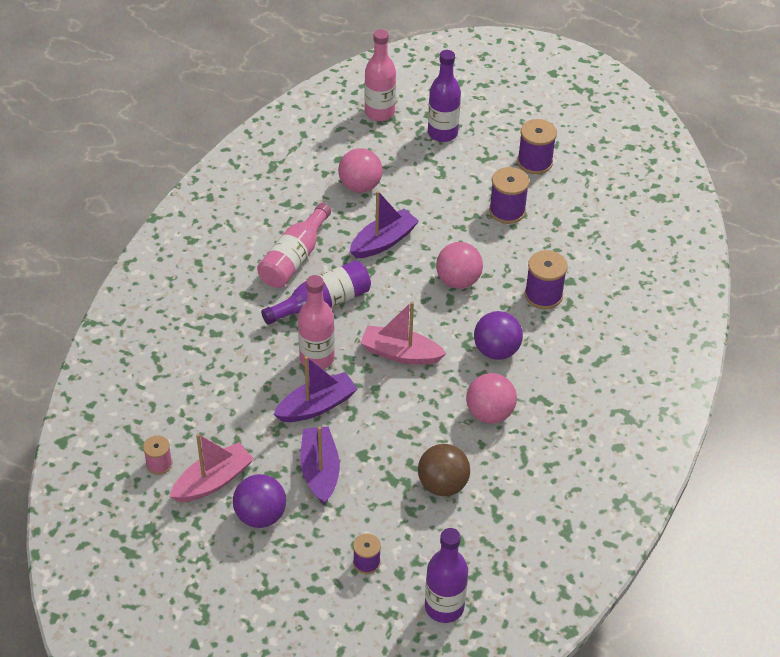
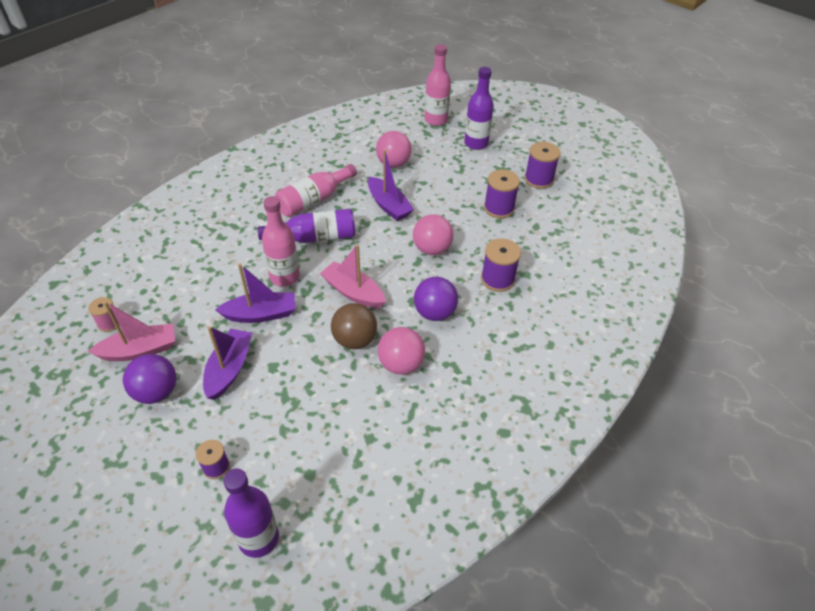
camera: 20 degrees right, 0 degrees up
(383, 241) = (388, 205): purple boat -> purple boat turned 75 degrees clockwise
(442, 485) = (325, 415): brown ball -> brown ball (354, 340)

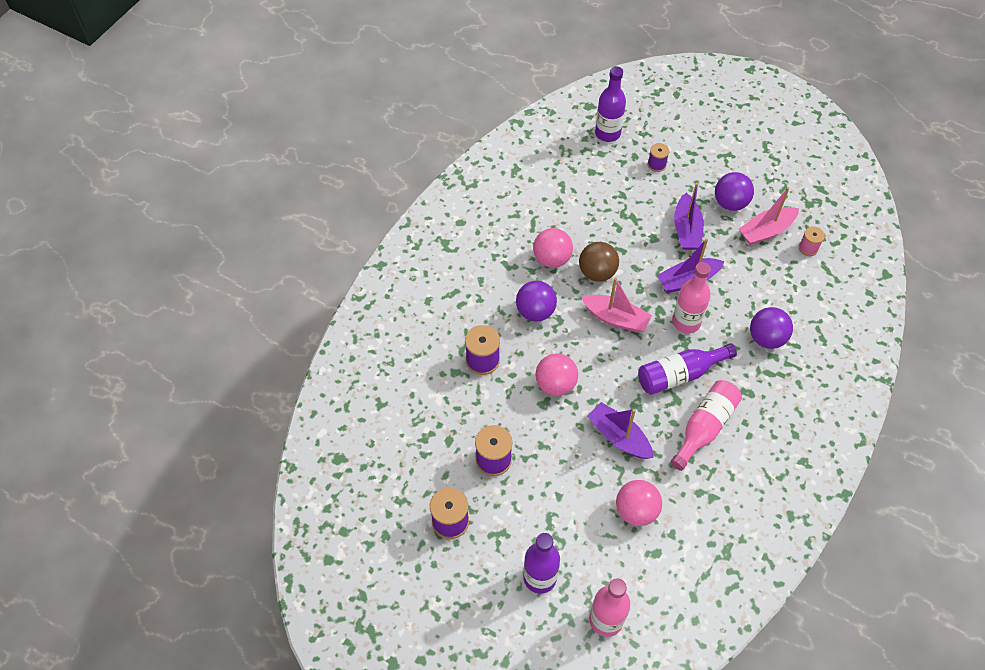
camera: 170 degrees right, 10 degrees up
(217, 251) = (766, 338): none -> purple ball

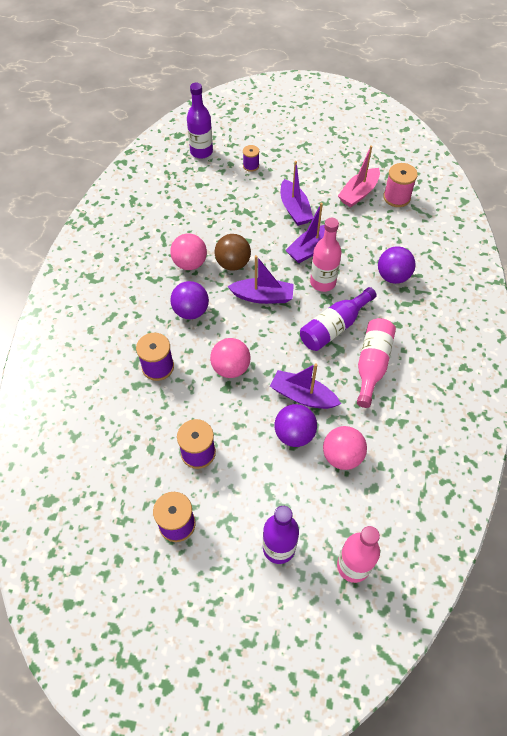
camera: 20 degrees left, 0 degrees up
(616, 318) = (263, 296): pink boat -> purple boat
(730, 203) = (321, 179): purple ball -> purple ball (294, 434)
(808, 248) = (396, 197): pink spool -> pink spool, size x1.62

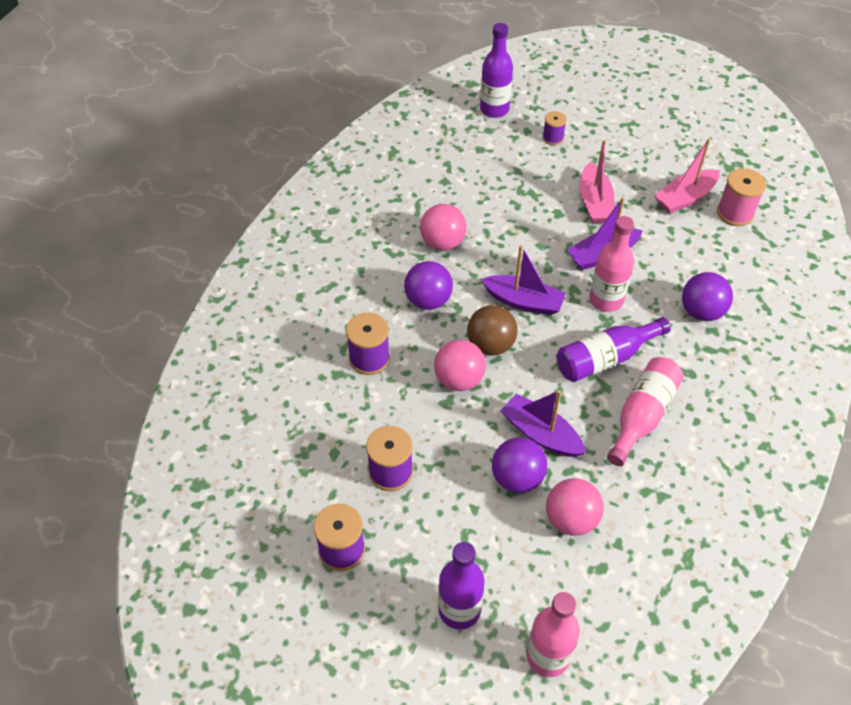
camera: 15 degrees right, 5 degrees down
(233, 263) = (496, 253): brown ball -> brown ball (490, 345)
(294, 209) = (594, 202): purple boat -> pink boat

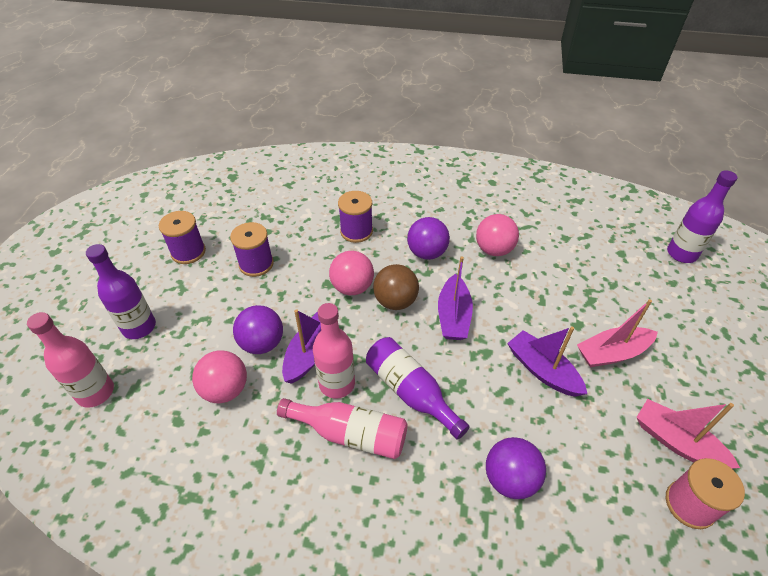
camera: 75 degrees right, 5 degrees down
(553, 138) = (678, 304): purple spool -> none
(606, 300) = (485, 382): pink bottle -> pink bottle (337, 384)

